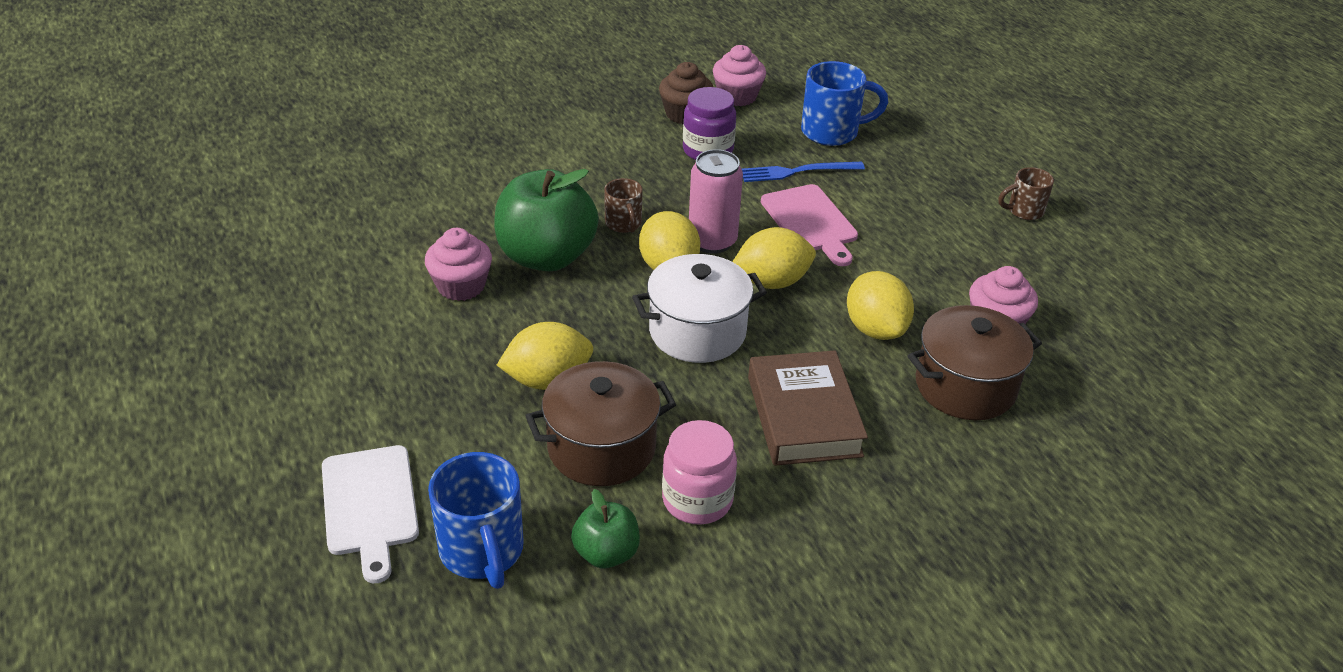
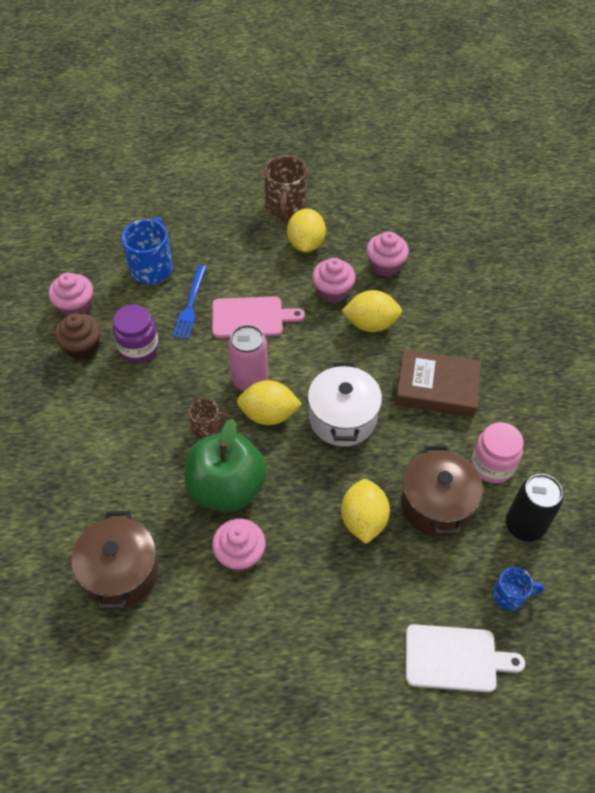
camera: 70 degrees left, 15 degrees up
(482, 551) = (509, 595): blue mug -> blue mug, size x0.58
(606, 553) = (524, 525): green apple -> black can
(771, 282) = (306, 361): yellow lemon -> yellow lemon (305, 244)
(907, 282) = (332, 291): none -> pink cupcake
(965, 386) = (433, 301): brown pot -> brown pot (121, 573)
(1024, 211) = (285, 206): brown mug -> brown mug, size x1.71

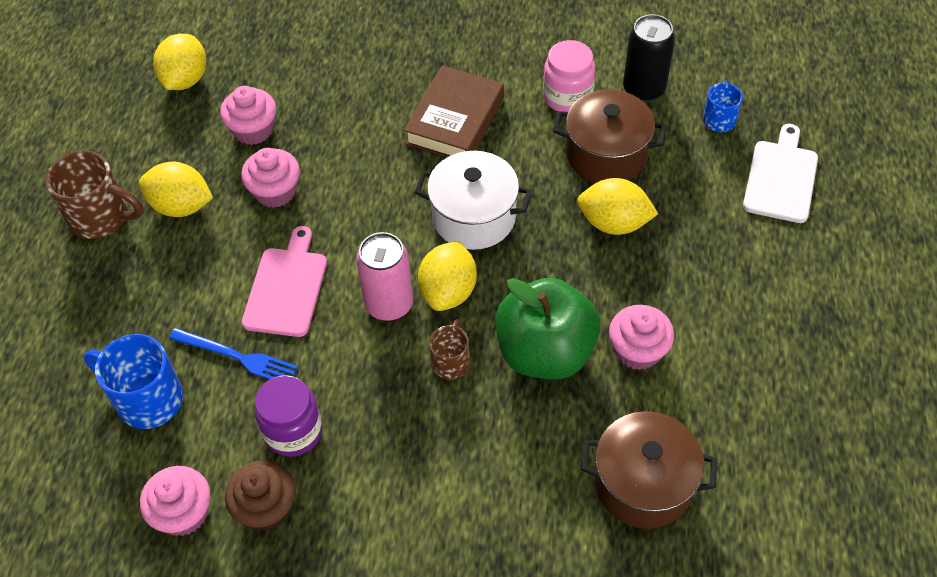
camera: 75 degrees left, 0 degrees up
(370, 324) = (342, 163): yellow lemon -> yellow lemon (185, 80)

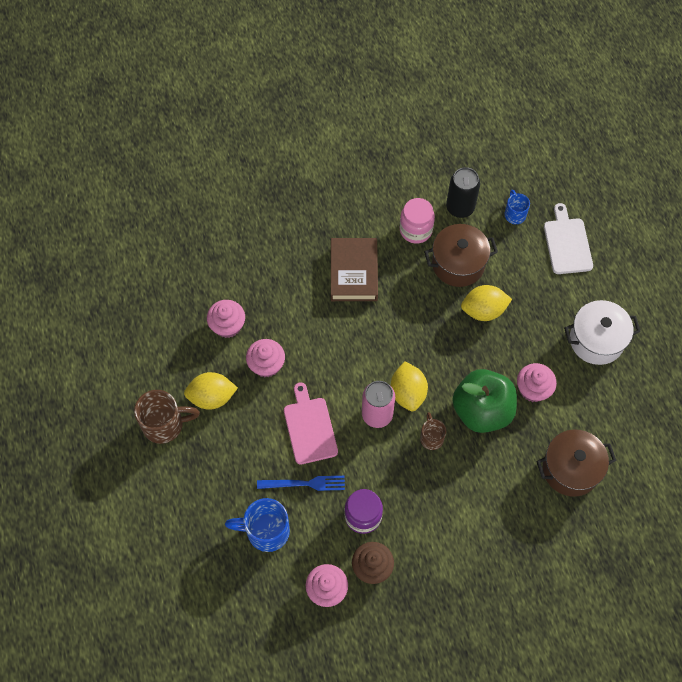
camera: 25 degrees left, 10 degrees up
(185, 80) = (160, 304): yellow lemon -> none
(474, 217) = (399, 337): white pot -> white pot (596, 340)

